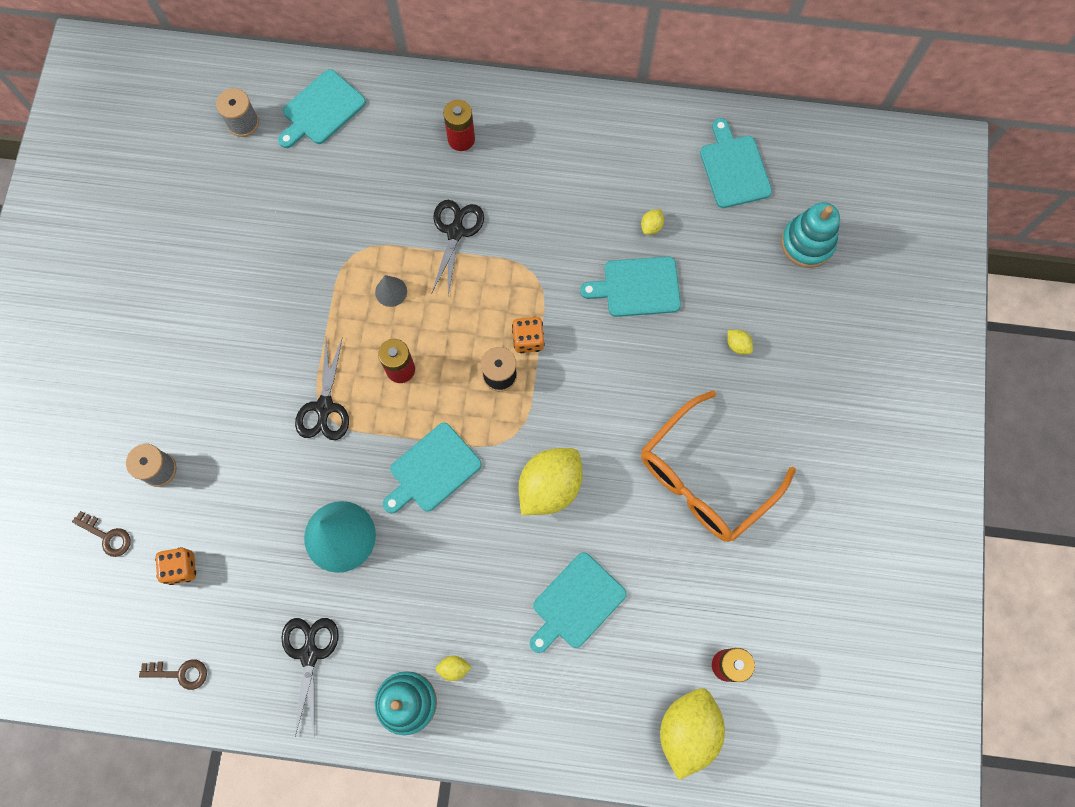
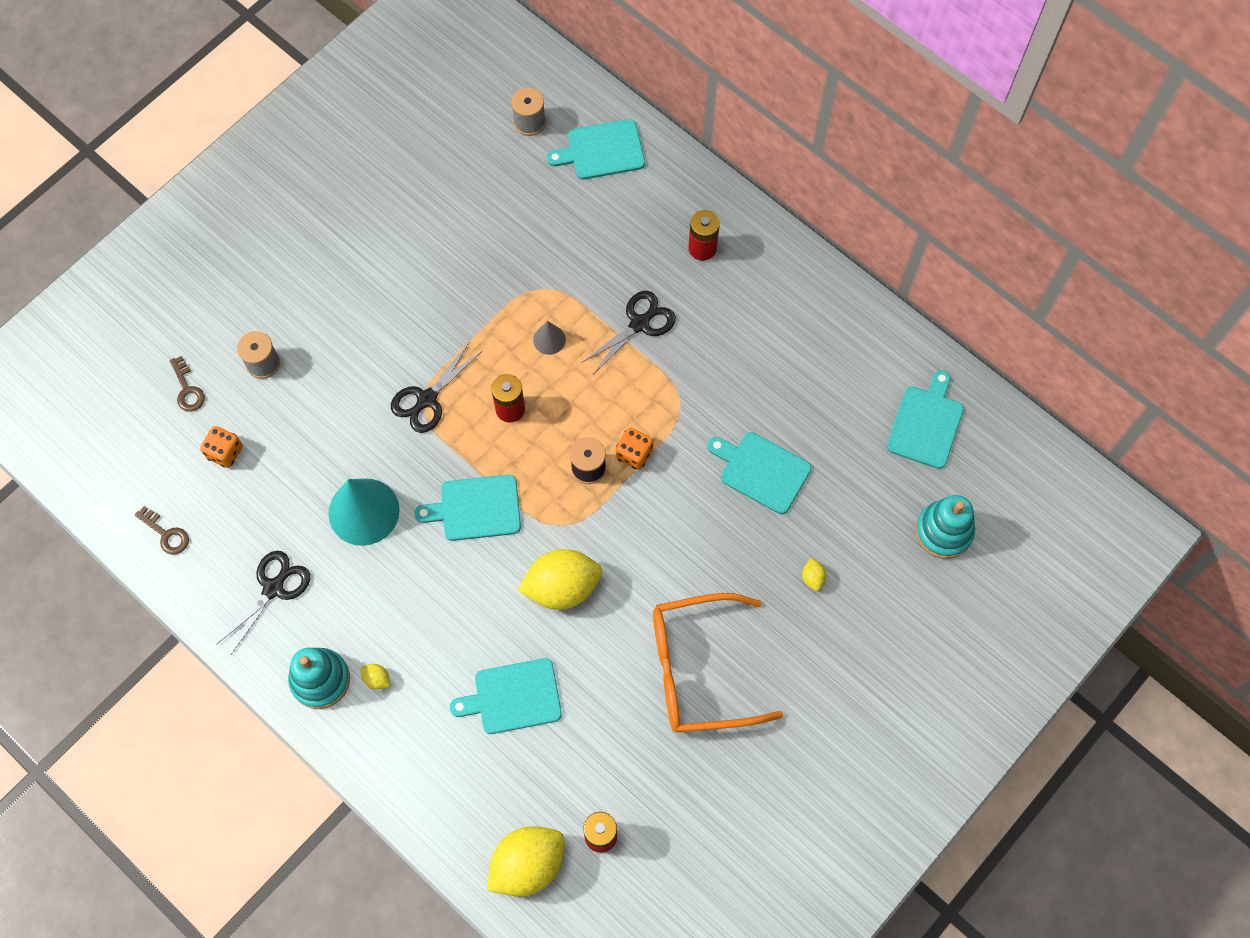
camera: 35 degrees right, 5 degrees down
(651, 226) = (813, 427): yellow lemon -> none

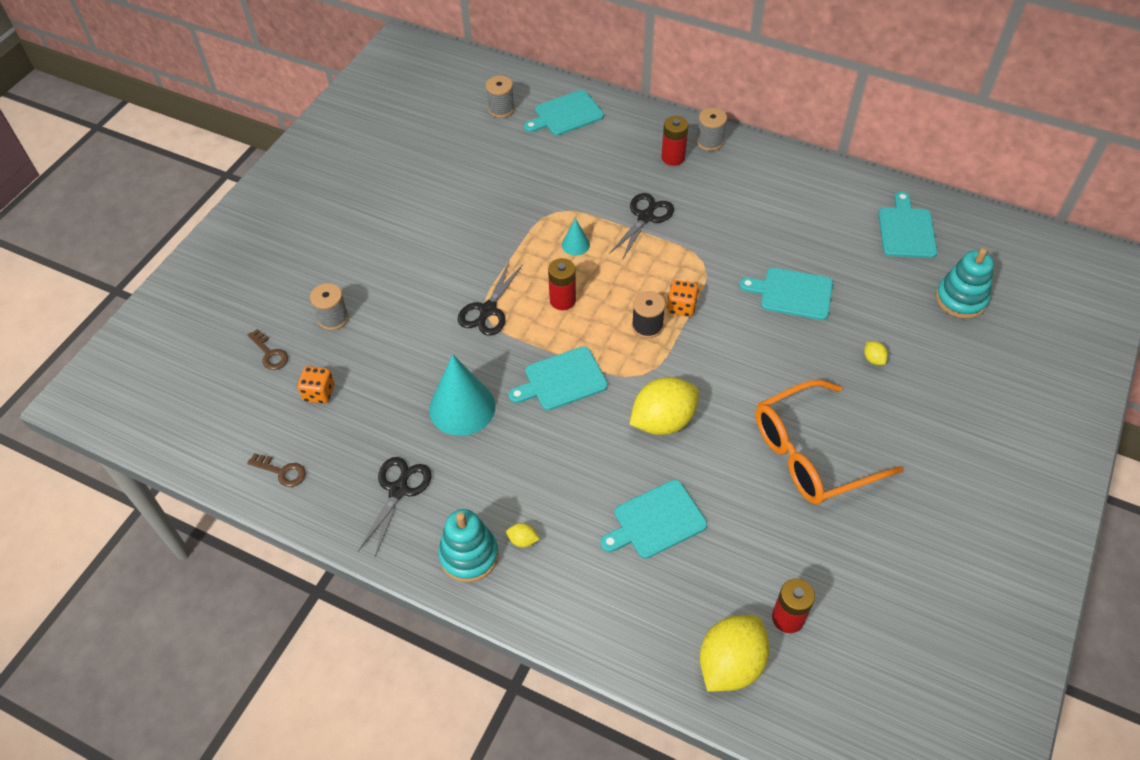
camera: 15 degrees left, 15 degrees down
(549, 339) = (575, 244): grey cone -> turquoise cone
(753, 236) = (709, 142): none -> grey spool

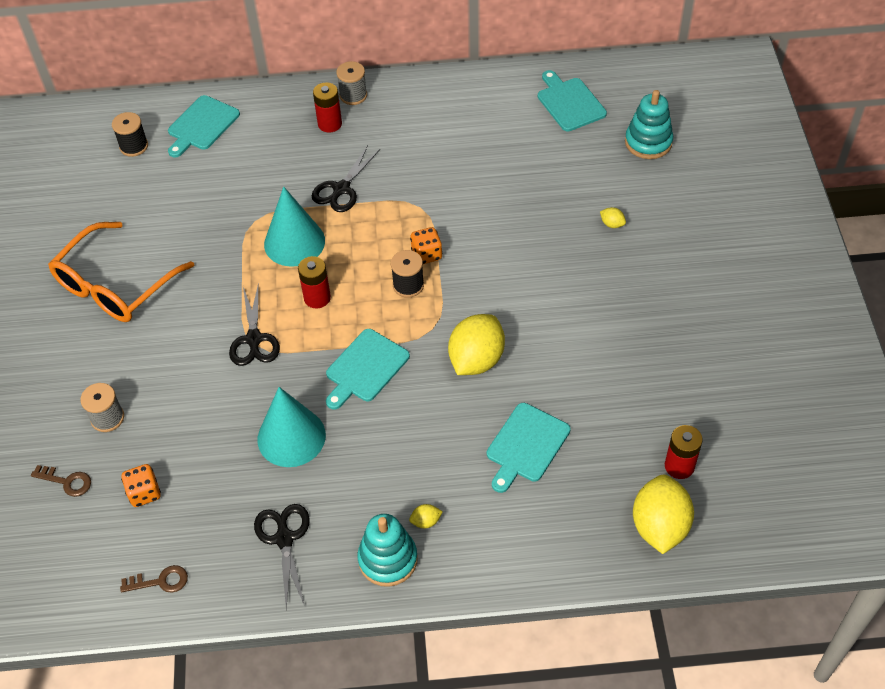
camera: 30 degrees left, 0 degrees up
(501, 109) = (134, 146): grey spool -> black spool
(575, 244) = (294, 242): turquoise cone -> turquoise cone, size x2.09
(645, 217) = (341, 189): black scissors -> black scissors turned 150 degrees counterclockwise
(792, 293) = (512, 199): turquoise cutting board -> none
(811, 454) = (613, 326): orange glasses -> orange glasses (115, 285)

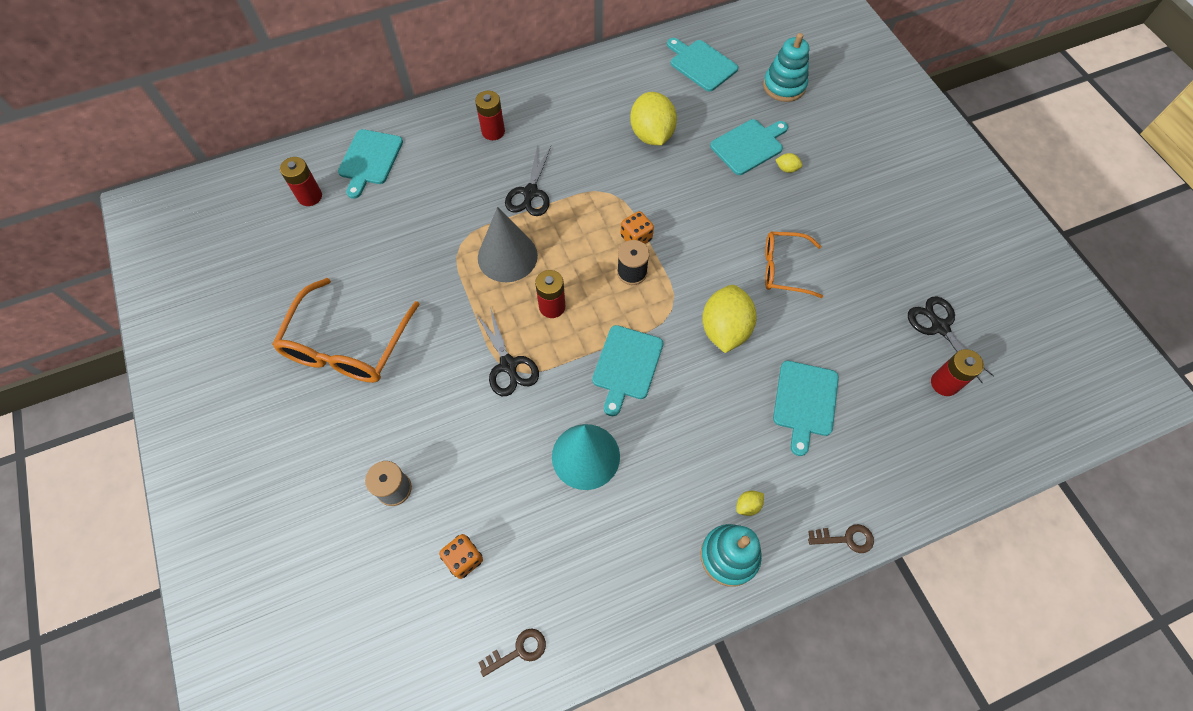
camera: 20 degrees left, 10 degrees up
(67, 481) = (379, 571): brown key -> brown key (846, 538)
(134, 146) = (310, 196): black spool -> red battery
(284, 539) = (622, 565): black scissors -> black scissors (939, 327)
(294, 242) = (507, 256): turquoise cone -> grey cone
(353, 95) = (504, 99): grey spool -> none
(563, 318) = (783, 269): none -> orange glasses
(582, 193) = (748, 146): none -> turquoise cutting board
(659, 526) = (954, 447): yellow lemon -> yellow lemon (651, 135)

